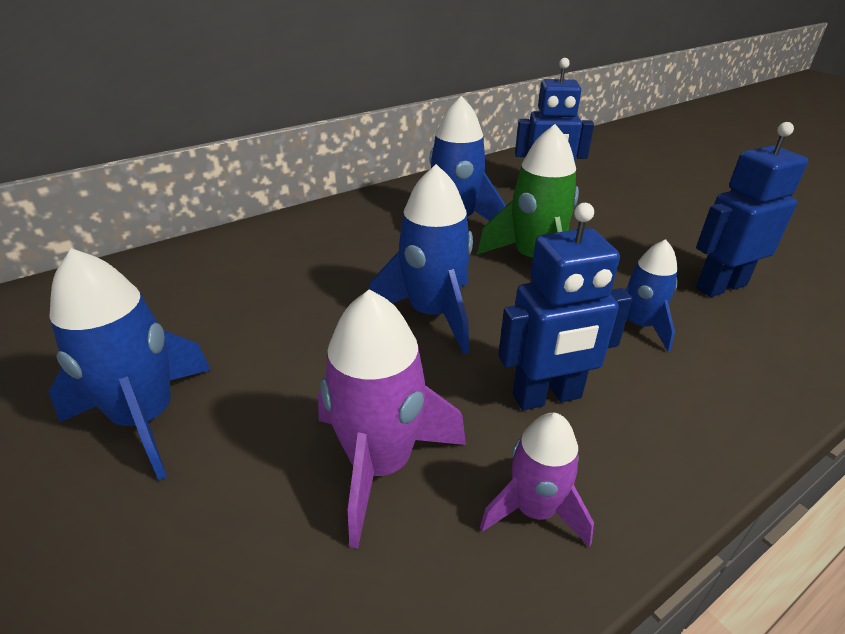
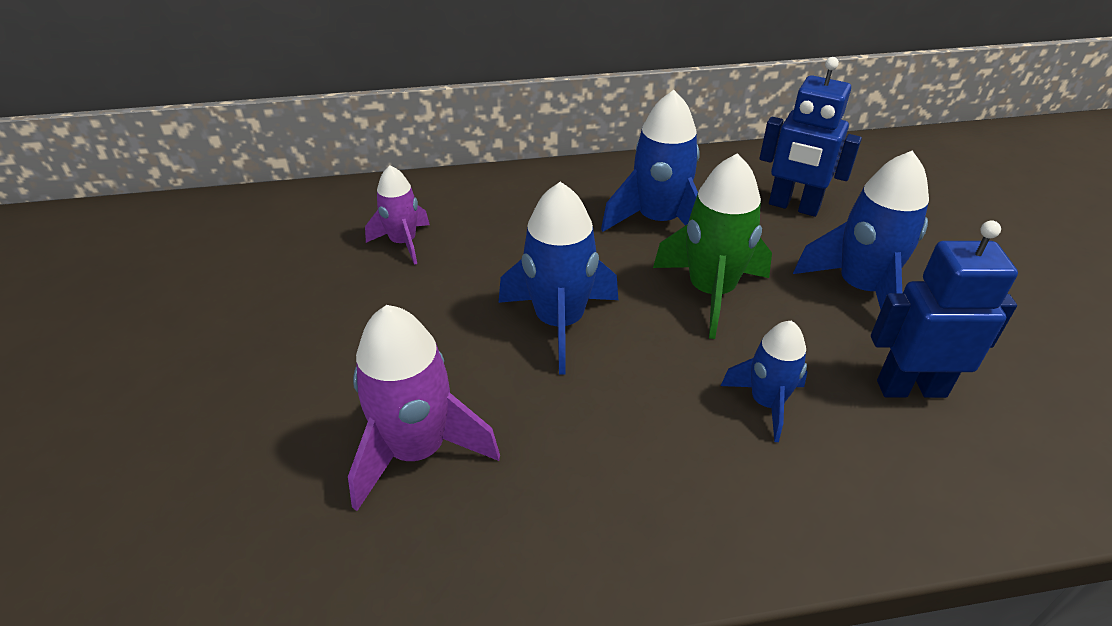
camera: 25 degrees right, 5 degrees up
(146, 418) = (268, 345): blue rocket -> blue rocket (860, 289)
(534, 510) = (516, 540): purple rocket -> purple rocket (403, 243)
(547, 397) = (607, 444): blue robot -> none

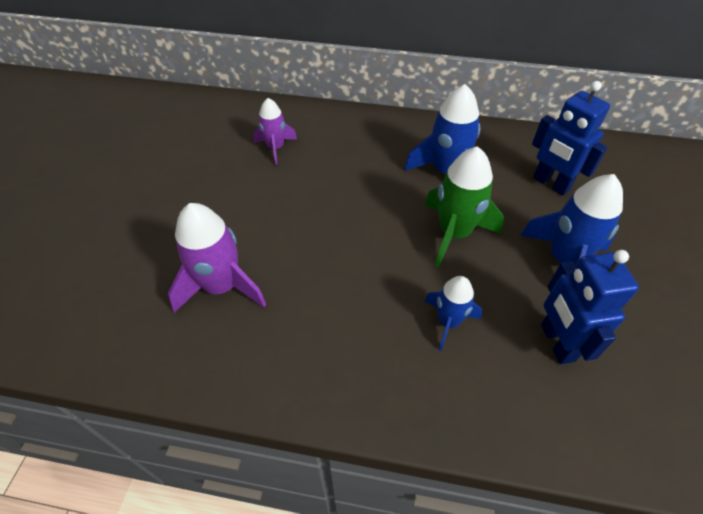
camera: 20 degrees right, 10 degrees up
(559, 323) = (344, 228): blue rocket -> none
(911, 388) = (556, 342): blue robot -> blue robot turned 120 degrees counterclockwise

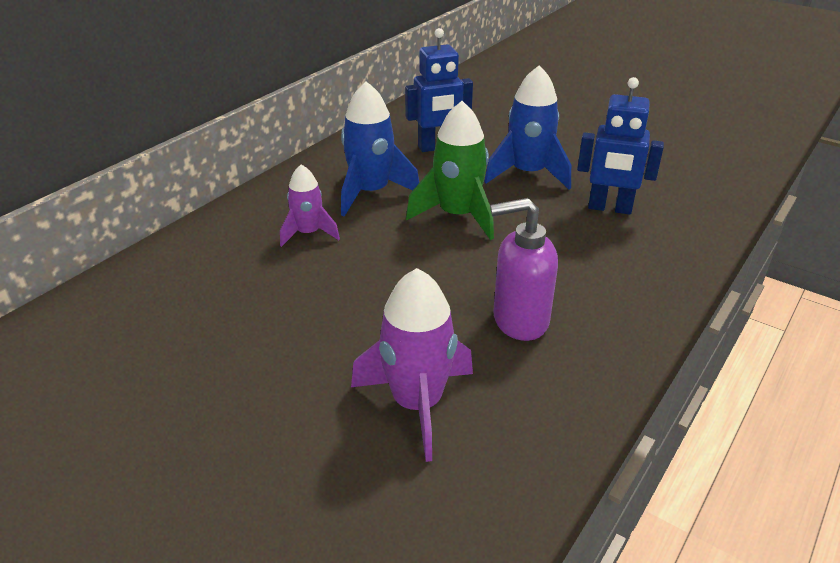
camera: 65 degrees left, 15 degrees down
(275, 148) = (205, 298): purple rocket -> purple rocket (308, 233)
(338, 318) = (519, 320): none -> purple soap dispenser
(448, 322) = (561, 254): blue rocket -> none

